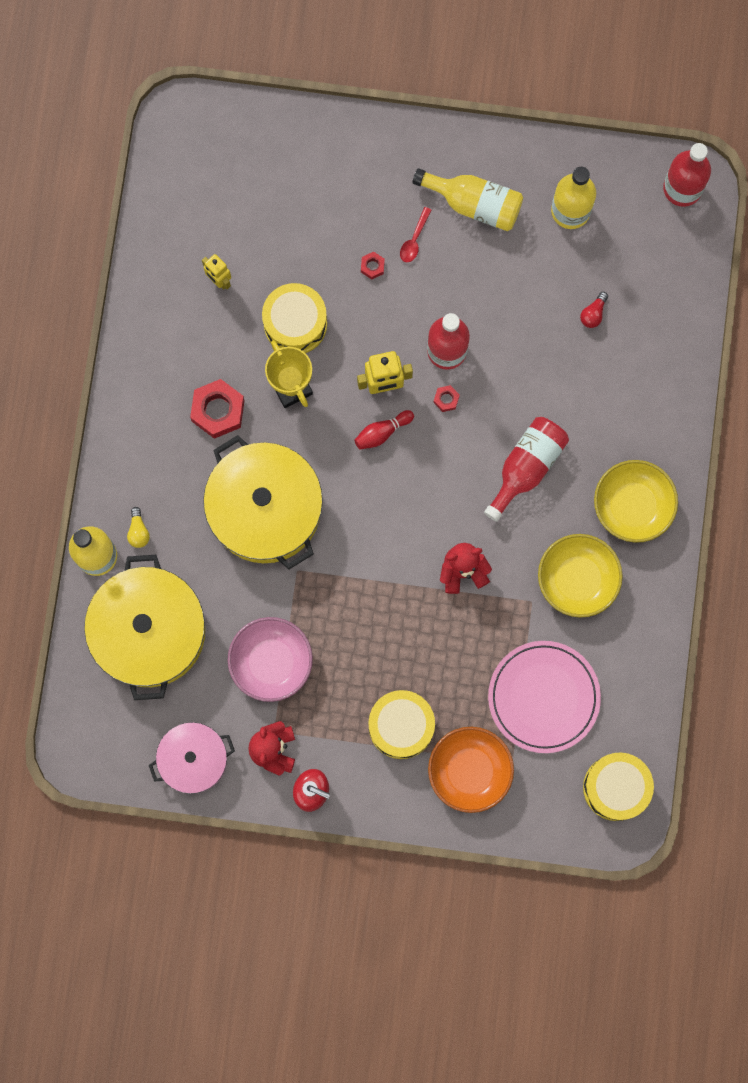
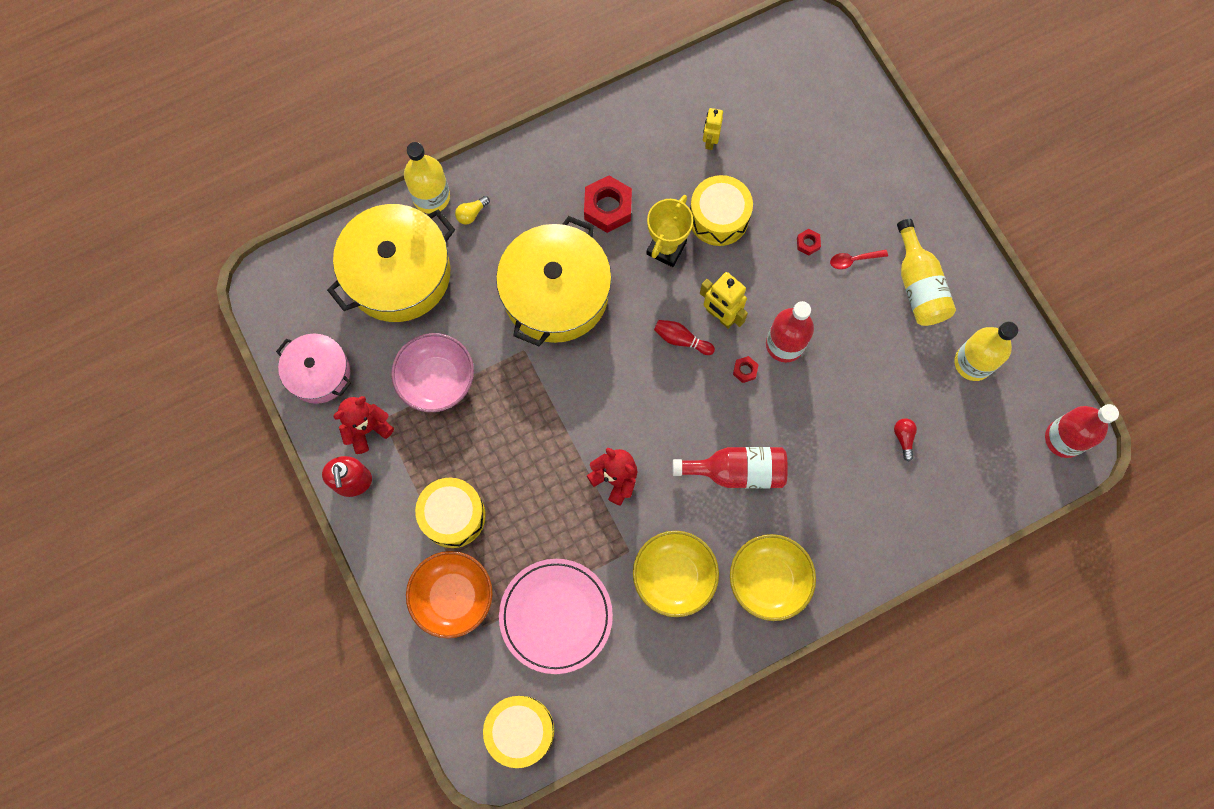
camera: 55 degrees right, 5 degrees down
(593, 314) = (903, 438): red light bulb -> red light bulb turned 90 degrees clockwise

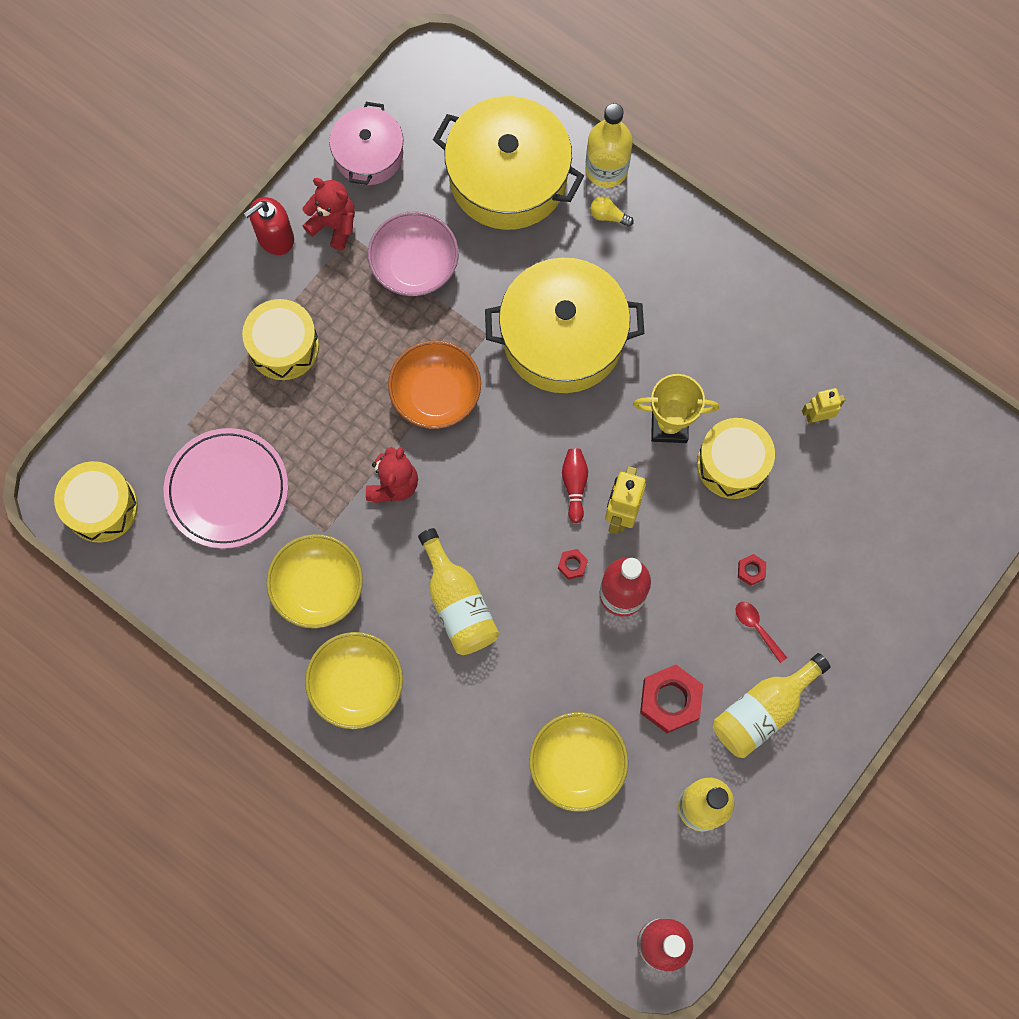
camera: 65 degrees right, 0 degrees up
(453, 596) = (203, 384): orange bowl -> orange bowl (436, 394)
(608, 208) = (685, 346): red nut -> red nut (670, 700)
(737, 471) = (458, 603): red bottle -> yellow bottle
(903, 438) = (577, 764): red light bulb -> yellow bowl

